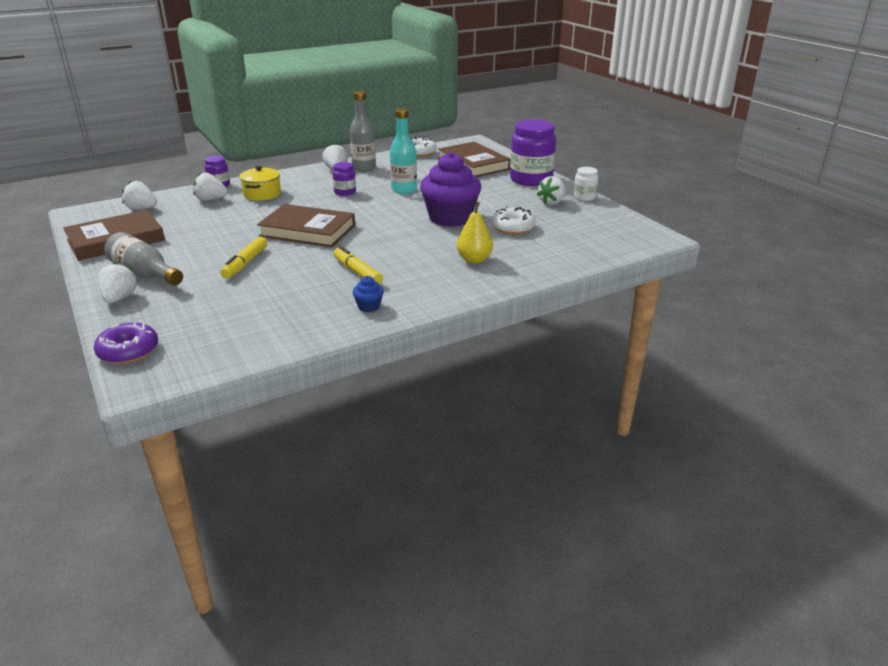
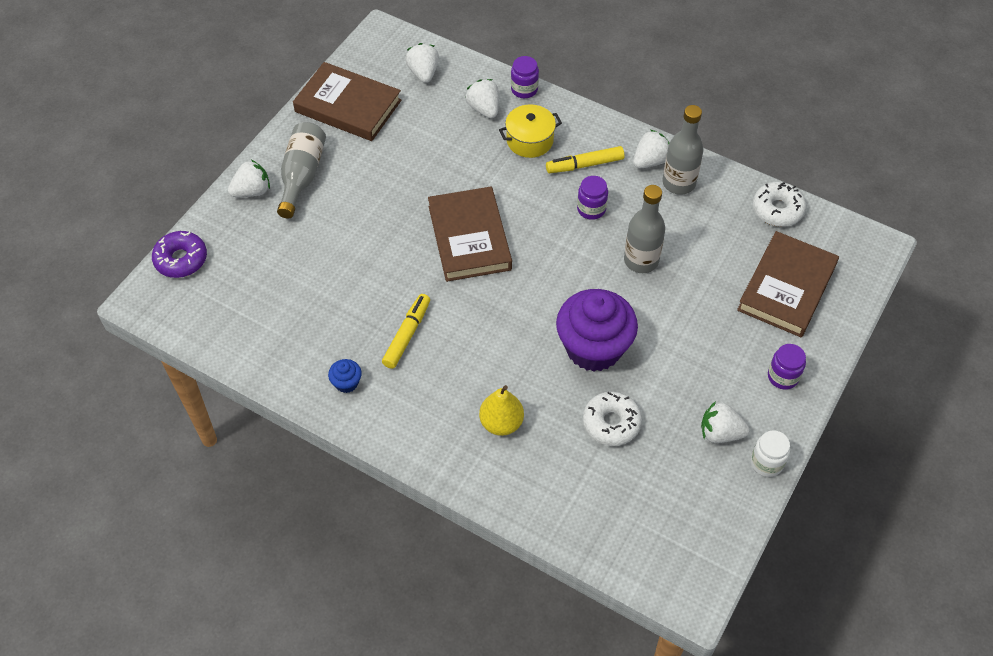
camera: 60 degrees right, 25 degrees up
(245, 263) = (367, 234): yellow marker -> yellow marker (584, 165)
(404, 190) = (641, 260): turquoise bottle -> grey bottle
(531, 179) = (783, 376): purple jar -> purple jar, size x0.49

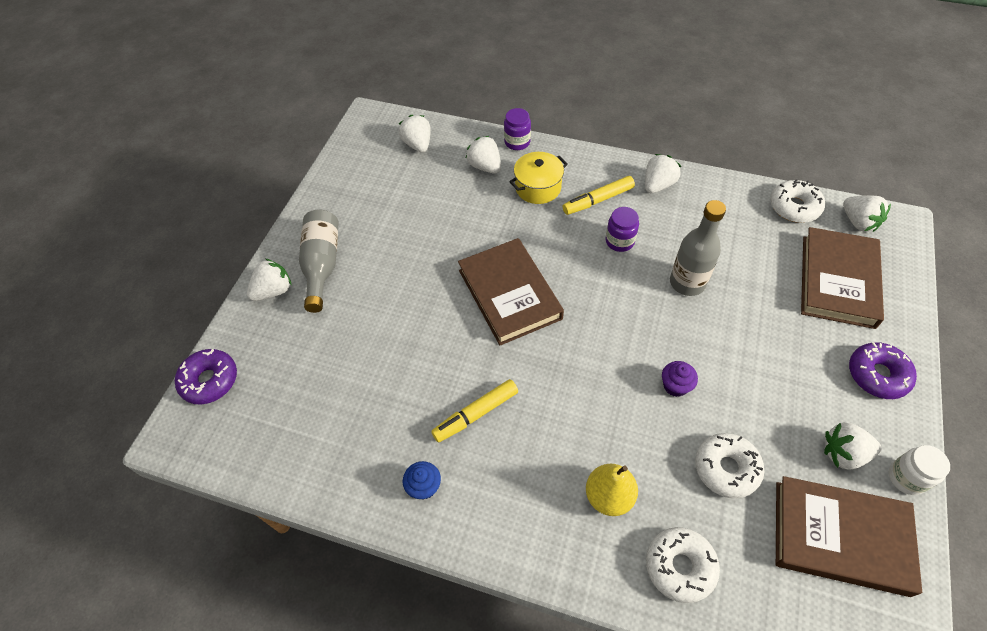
camera: 10 degrees left, 0 degrees up
(348, 106) = (353, 188): brown book -> brown book (840, 537)
(407, 335) = (475, 414): yellow marker -> yellow marker turned 135 degrees counterclockwise
(541, 486) = (680, 566): none -> white donut
(593, 348) = (675, 386): purple cupcake -> purple cupcake, size x0.41
(678, 183) = (692, 200): grey bottle -> none
(783, 376) = (877, 375): purple jar -> purple donut
(834, 237) = (858, 222): none -> white strawberry

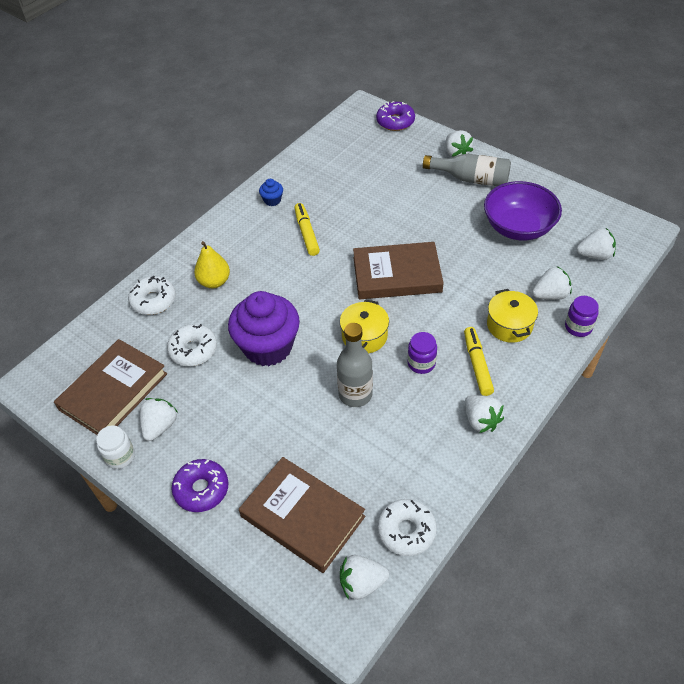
camera: 110 degrees right, 5 degrees down
(395, 207) = (518, 227): none -> purple bowl
(611, 298) = (364, 336): none -> yellow pot
(675, 386) = (268, 347): purple cupcake -> purple cupcake, size x2.45

